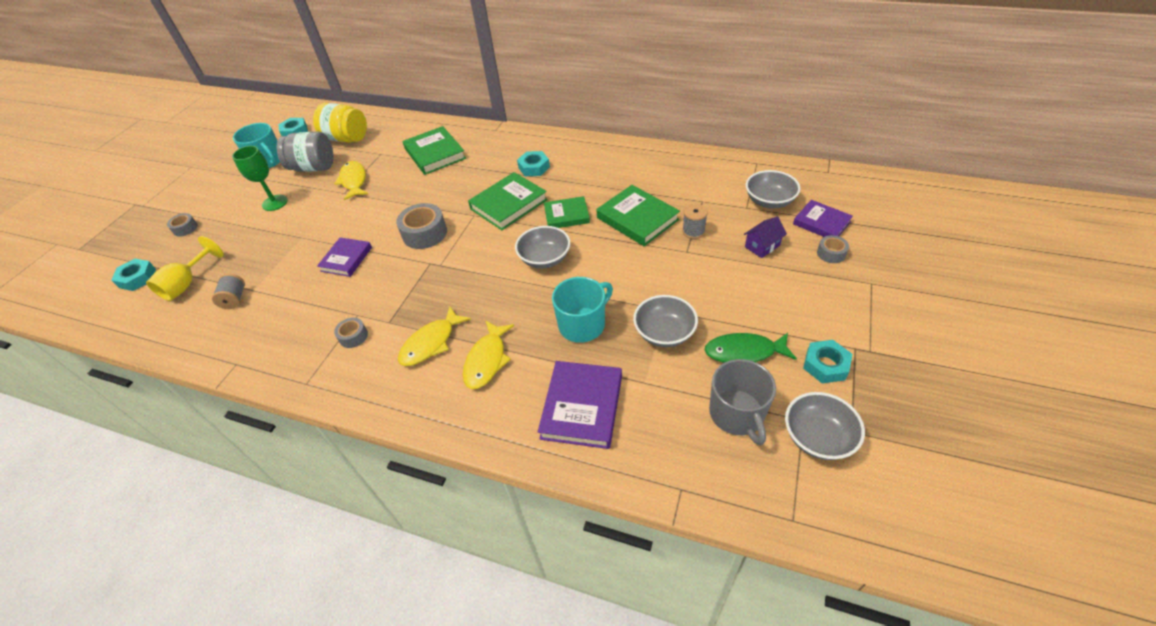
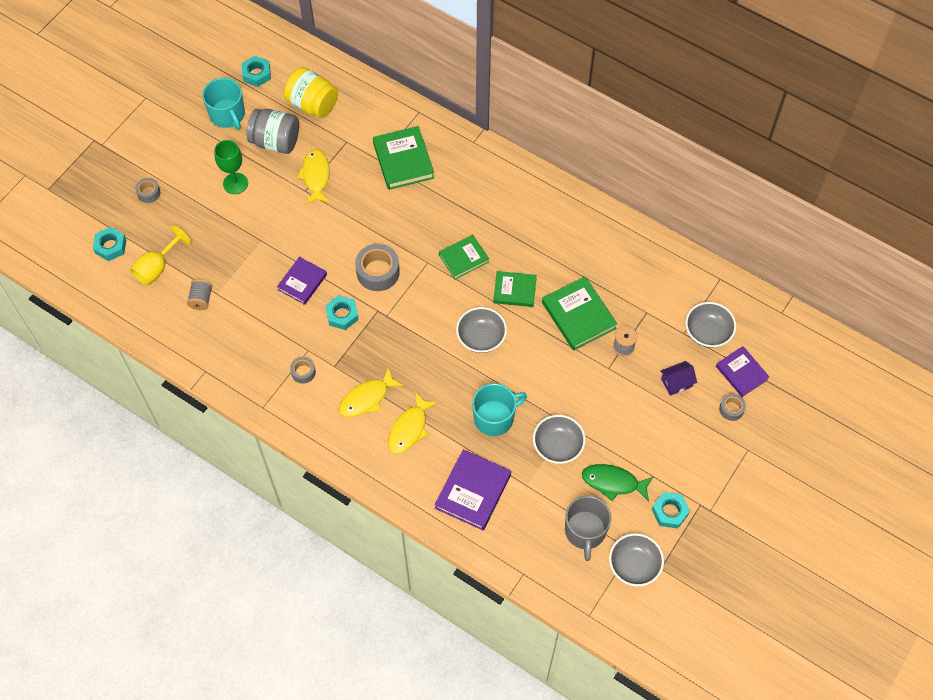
camera: 10 degrees right, 15 degrees up
(508, 204) = (463, 258): green book -> green book, size x0.66
(534, 167) = (500, 214): turquoise nut -> turquoise nut (342, 315)

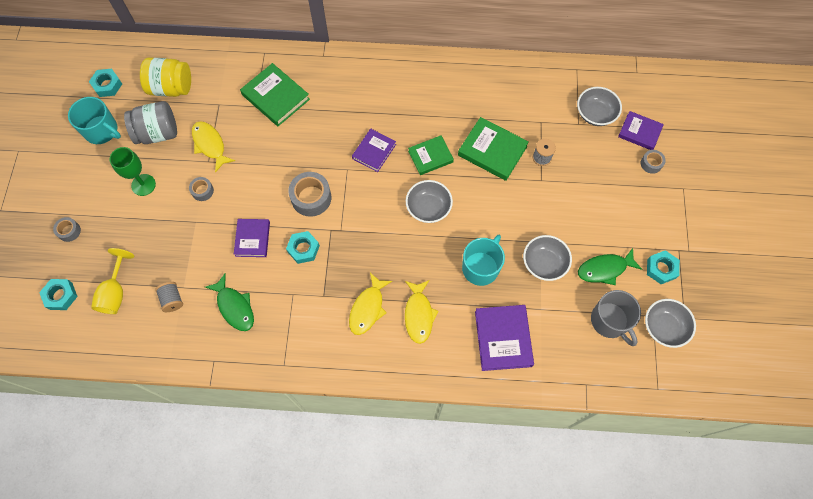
camera: 30 degrees left, 5 degrees up
(250, 334) = (234, 307): none -> green fish
(303, 372) = (300, 315): grey tape -> grey tape (202, 191)
(463, 258) = (374, 151): green book -> purple book
(676, 382) = (598, 164): purple house -> none

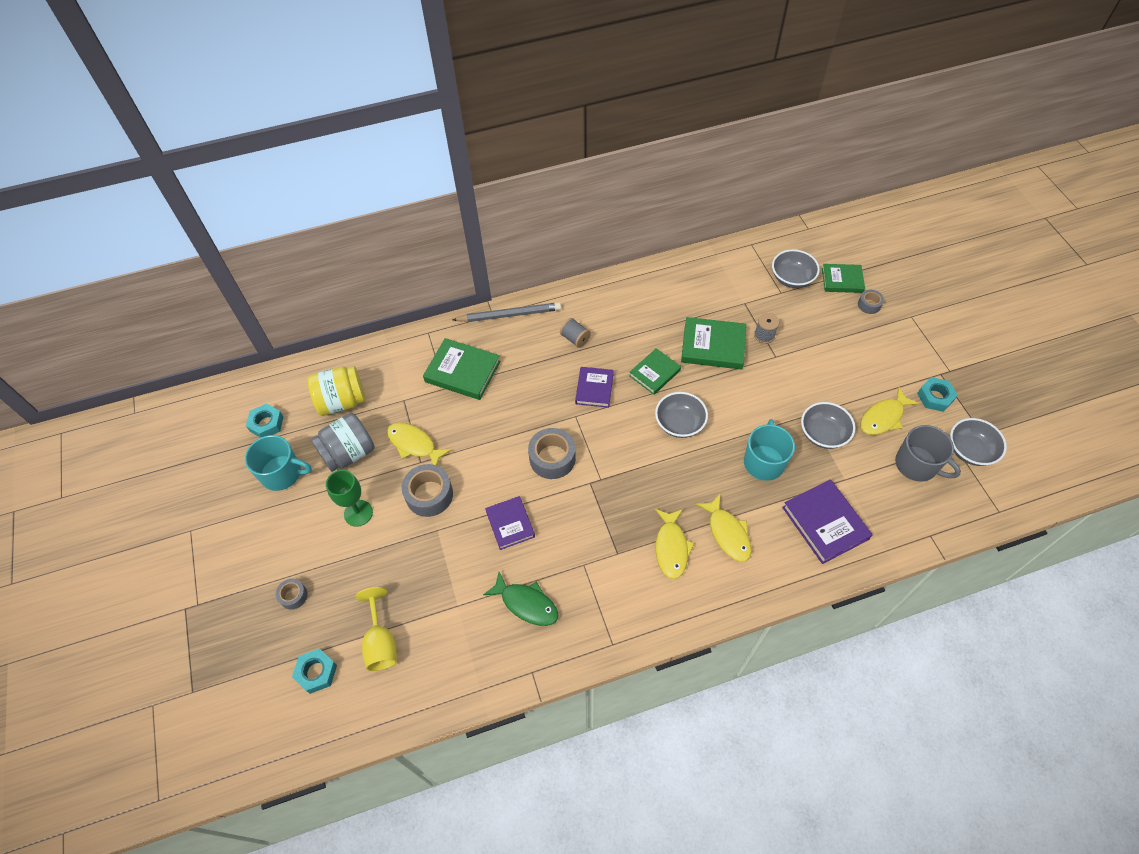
camera: 20 degrees left, 10 degrees down
(172, 300) = (451, 624): grey spool -> grey spool (575, 339)
(202, 191) = (429, 495): grey tape -> grey tape, size x1.84
(303, 249) = (571, 513): turquoise nut -> none
(336, 61) = (509, 315): none -> grey pencil
(604, 269) = (883, 417): green fish -> yellow fish
(639, 132) = (842, 280): purple book -> green book

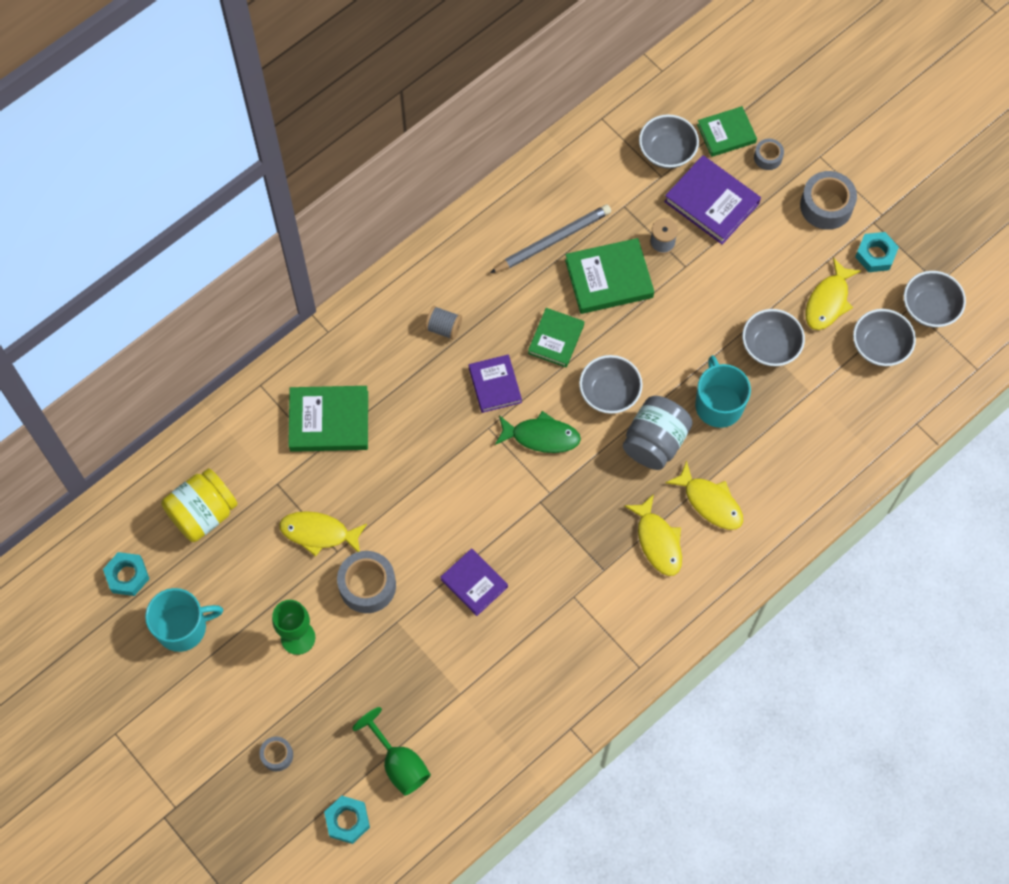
camera: 25 degrees left, 10 degrees up
(349, 453) = (247, 573): grey jar -> grey jar (655, 442)
(381, 642) = (399, 763): yellow goblet -> green goblet
(509, 315) = (348, 324): grey pencil -> grey pencil (552, 241)
(526, 603) = (532, 662): green fish -> green fish (541, 436)
(552, 458) = (485, 489): grey tape -> grey tape (826, 206)
(825, 523) = (806, 451): purple book -> purple book (711, 202)
(917, 465) = (880, 346): grey mug -> grey bowl

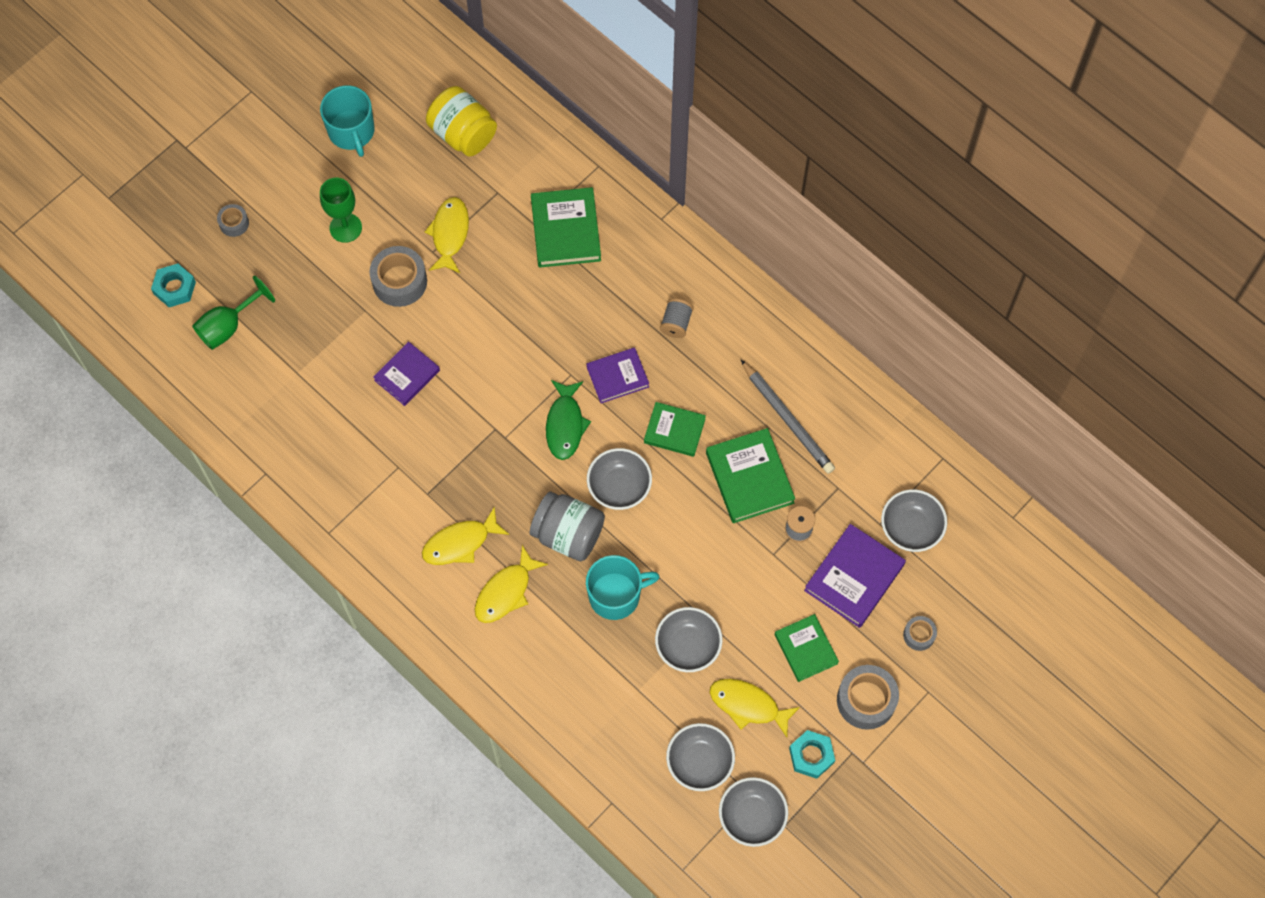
camera: 85 degrees right, 0 degrees up
(127, 576) = (398, 80): turquoise nut -> none
(726, 133) = (942, 589): green book -> green book (806, 649)

